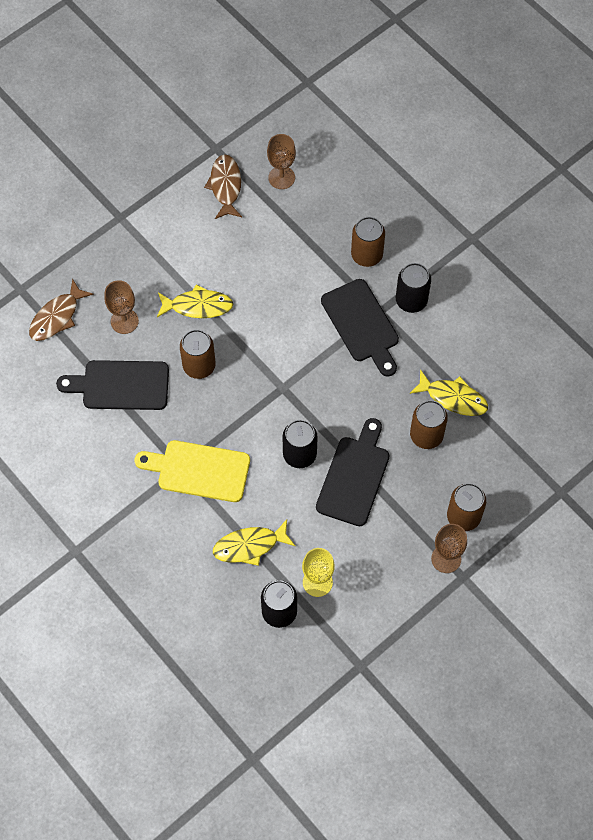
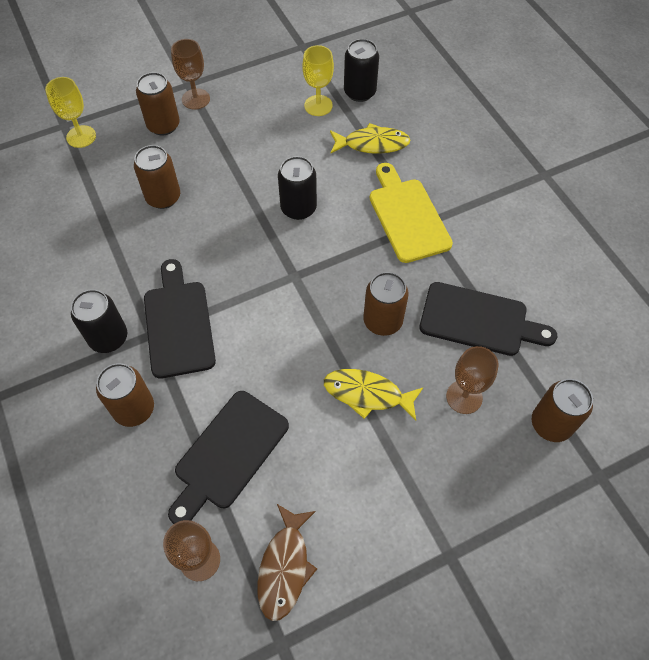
camera: 165 degrees left, 5 degrees down
(57, 317) = (551, 424): brown fish -> brown can
(198, 470) = (407, 216): yellow cutting board -> yellow cutting board turned 135 degrees counterclockwise
(354, 476) = (251, 178): black cutting board -> black cutting board (228, 454)
(453, 398) = (118, 225): yellow fish -> none
(536, 483) = (81, 136): none -> yellow goblet

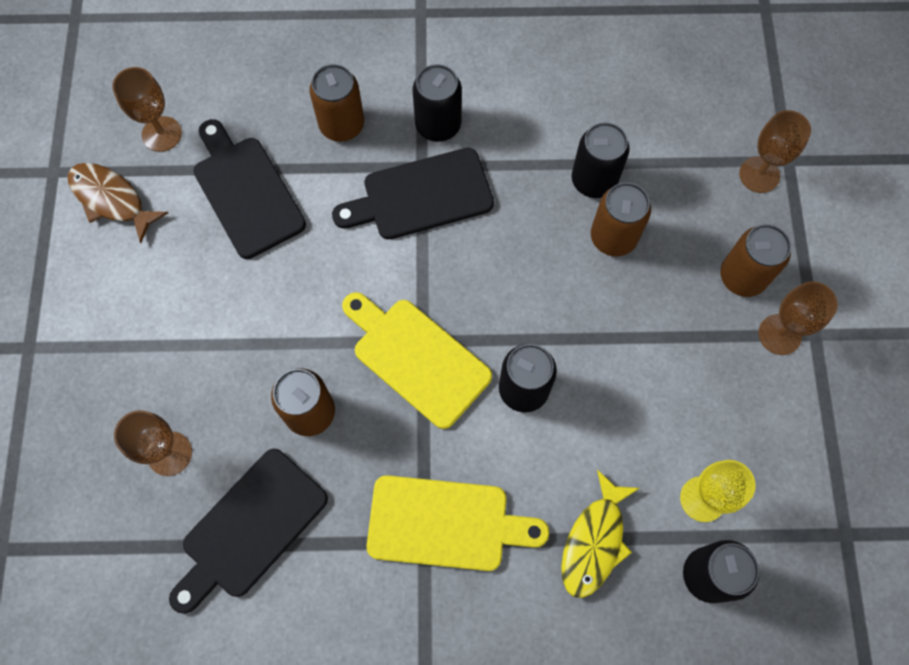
camera: 115 degrees right, 10 degrees up
(81, 136) = (759, 174): yellow goblet -> brown goblet
(121, 222) = (594, 180): none -> black can
(178, 323) = (421, 196): black cutting board -> black cutting board turned 150 degrees clockwise
(309, 274) = (416, 358): none -> yellow cutting board
(367, 394) = (232, 351): yellow fish -> none
(551, 424) = (84, 532): brown can -> none

